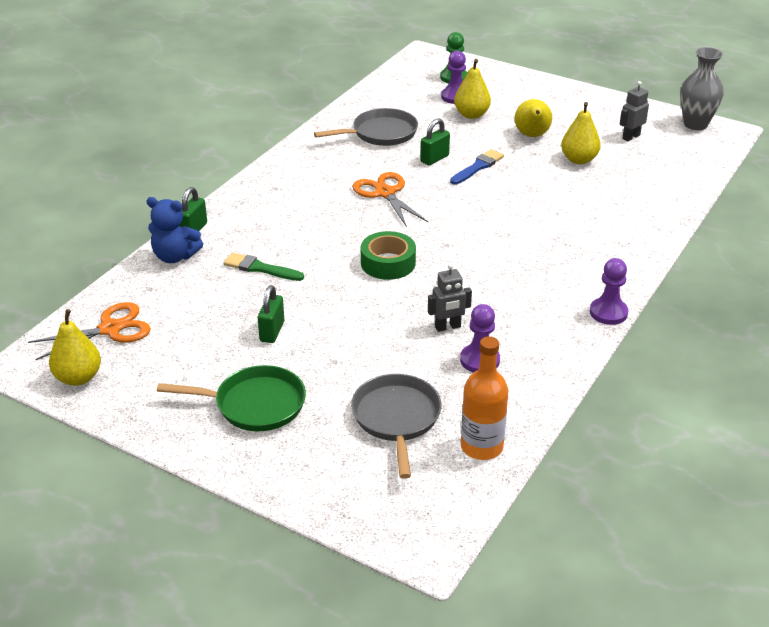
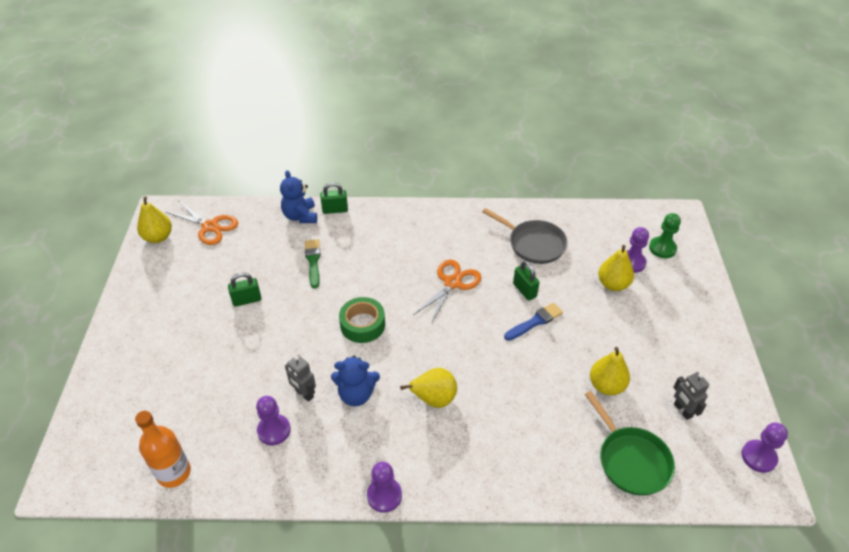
camera: 60 degrees right, 10 degrees up
(254, 404) = (167, 327): green pan -> green pan (631, 460)
(396, 419) = (184, 409): grey pan -> none
(434, 159) = (524, 290): green padlock -> green padlock turned 45 degrees clockwise
(476, 294) = (356, 394): none -> blue teddy bear
(478, 167) = (535, 322): blue brush -> blue brush turned 45 degrees counterclockwise
(532, 135) = (617, 337): yellow pear -> yellow pear (434, 399)
(631, 137) = (682, 410): grey robot -> grey robot turned 135 degrees counterclockwise
(695, 124) = (758, 457): grey vase -> purple pawn

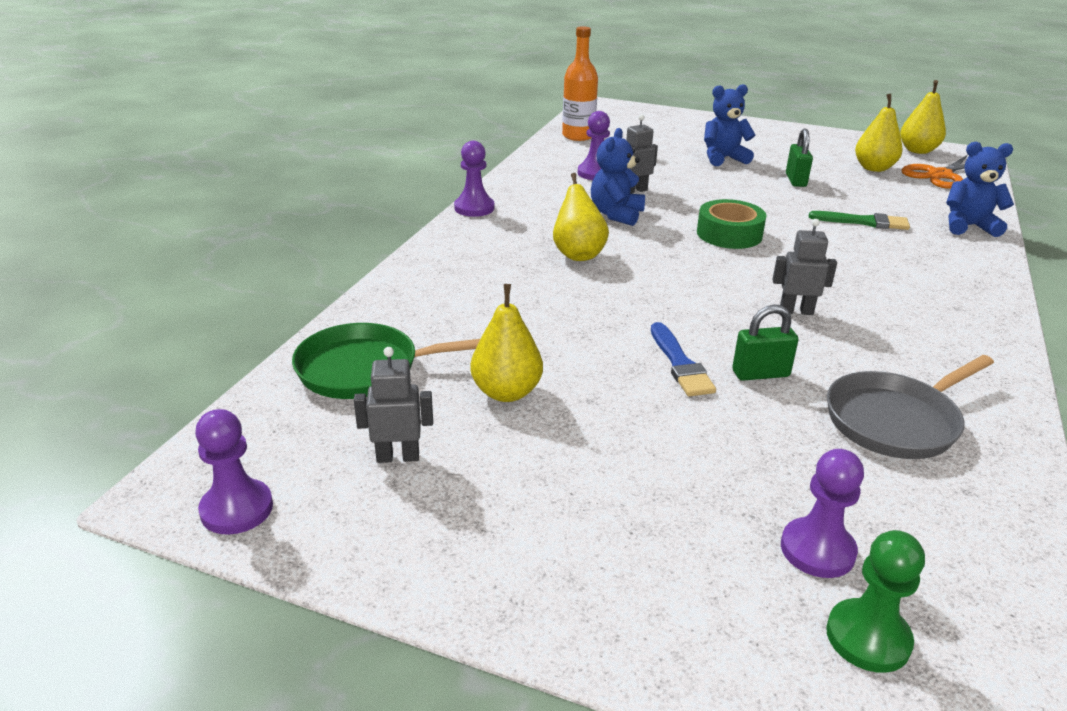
camera: 110 degrees right, 15 degrees down
(209, 349) = (723, 158): none -> blue teddy bear
(335, 210) = (987, 251): green padlock -> none
(452, 283) = (796, 311): orange scissors -> grey robot
(613, 284) = (749, 490): yellow pear -> yellow pear (874, 168)

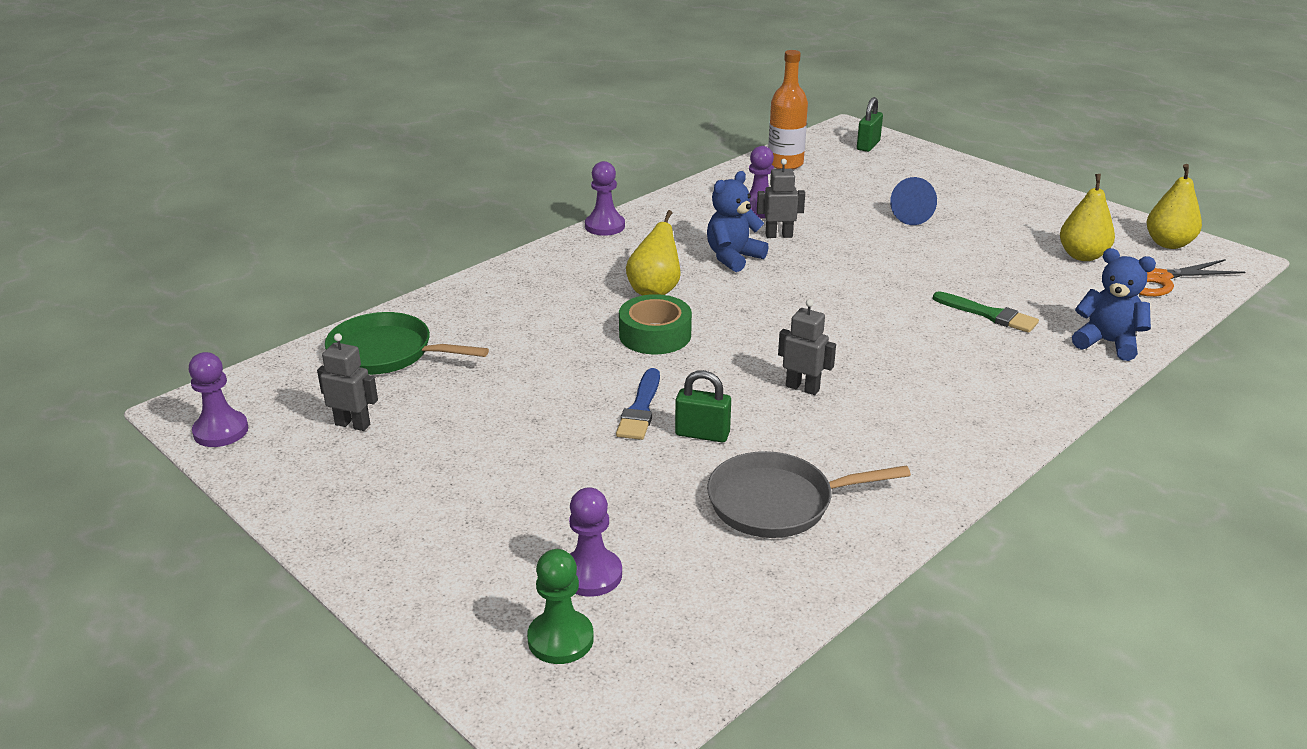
camera: 25 degrees right, 0 degrees up
(506, 392) = (475, 397): yellow pear -> none
(723, 158) = (916, 215): blue teddy bear -> blue cone
(729, 234) = (825, 299): green tape -> green tape (655, 335)
(795, 180) = (969, 254): green padlock -> green padlock (868, 145)

